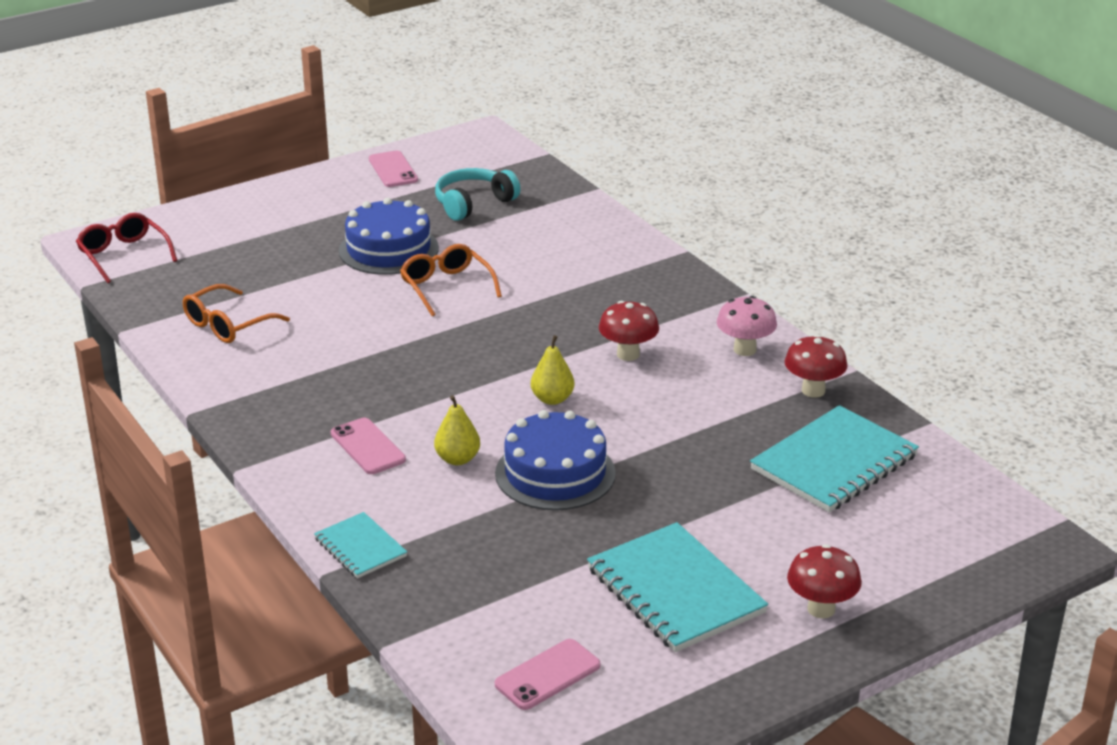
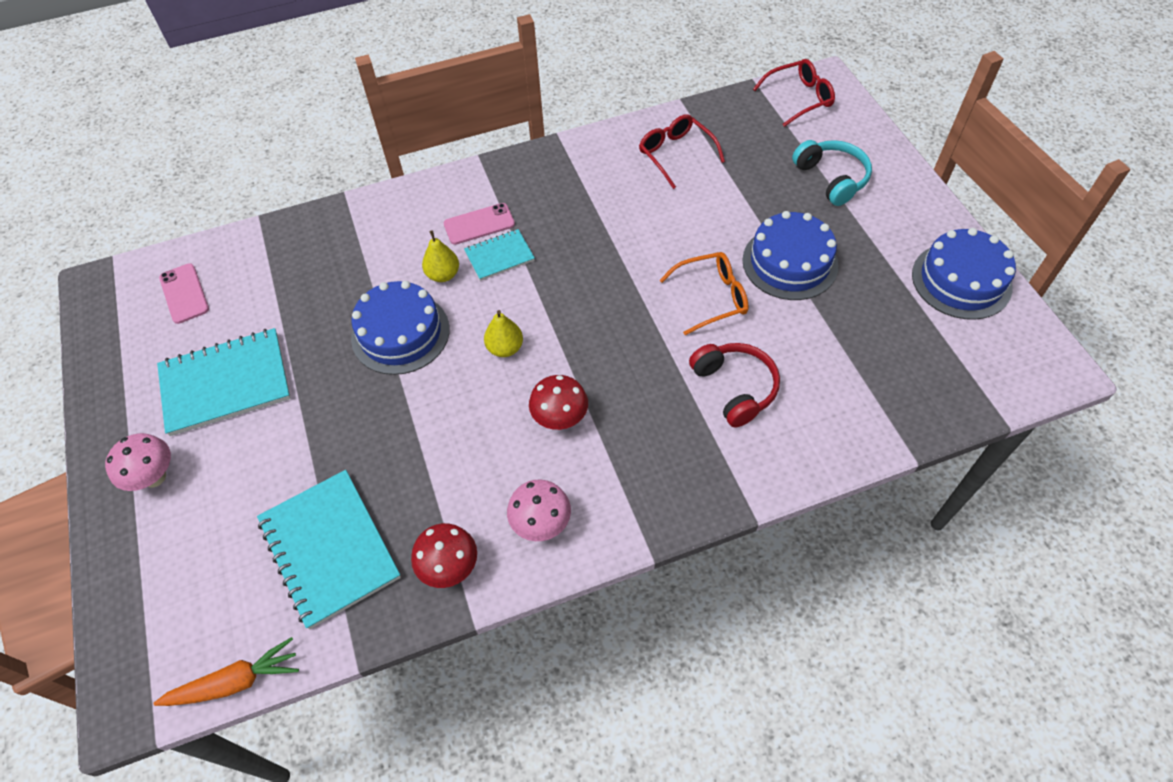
camera: 105 degrees right, 25 degrees up
(227, 325) = (676, 154): orange glasses -> red glasses
(360, 547) = (362, 211): turquoise notebook -> turquoise notebook (499, 256)
(393, 170) = (961, 280): pink phone -> blue cake
(473, 203) = (882, 338): turquoise headphones -> turquoise headphones (831, 178)
(555, 268) = (735, 388): none -> red headphones
(821, 609) = (154, 477): red mushroom -> pink mushroom
(988, 487) = (235, 682): none -> orange carrot

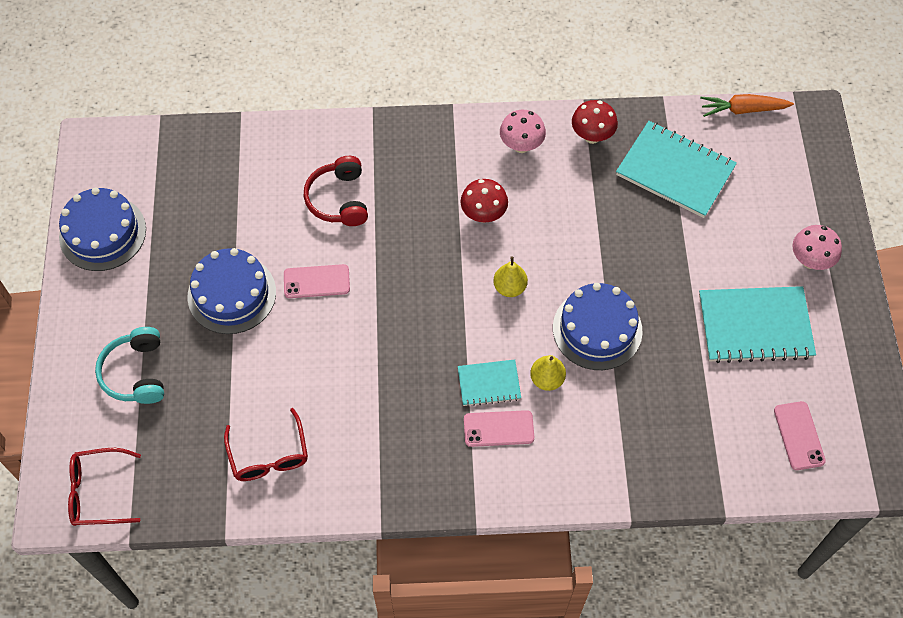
camera: 165 degrees left, 5 degrees up
(330, 549) = (675, 171): turquoise notebook -> turquoise notebook turned 45 degrees counterclockwise
(712, 297) = (316, 281): orange glasses -> pink phone

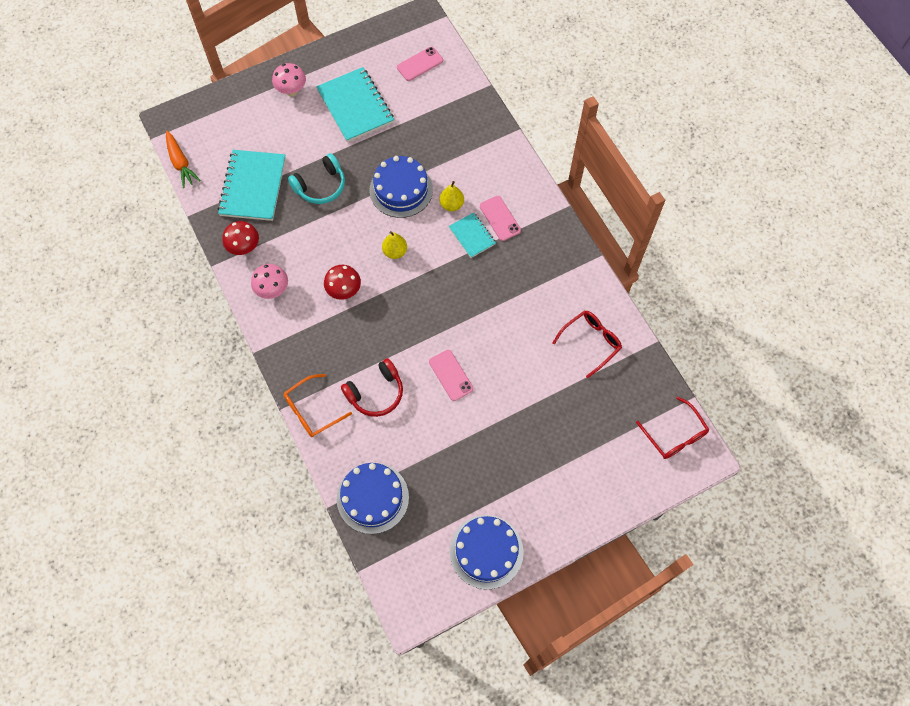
camera: 115 degrees left, 5 degrees up
(136, 373) = (582, 459): turquoise headphones -> turquoise headphones (320, 186)
(232, 294) = (489, 427): blue cake -> blue cake (372, 498)
(353, 133) = (312, 411): none -> orange glasses

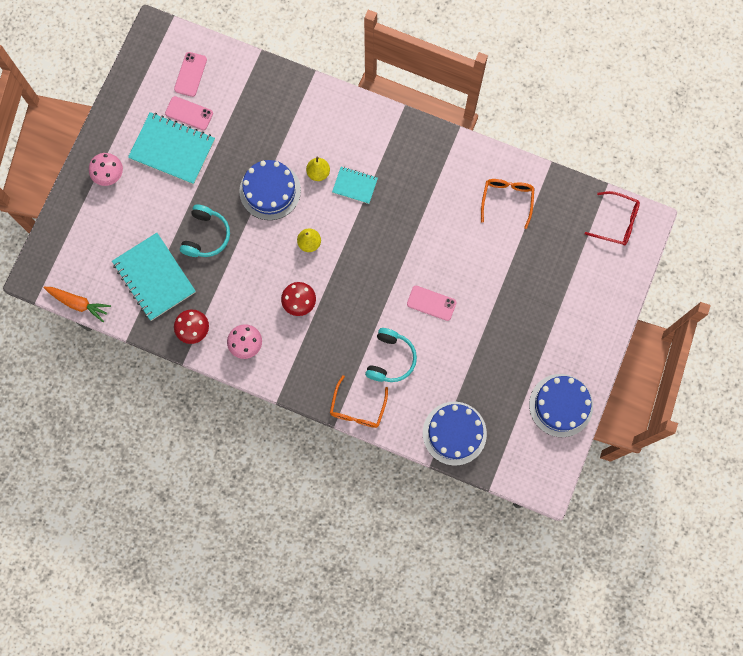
camera: 40 degrees left, 10 degrees up
(376, 393) = (390, 359): red headphones -> turquoise headphones
(500, 218) = (363, 156): pink phone -> pink phone (189, 113)
(591, 342) = (507, 200): red glasses -> orange glasses

